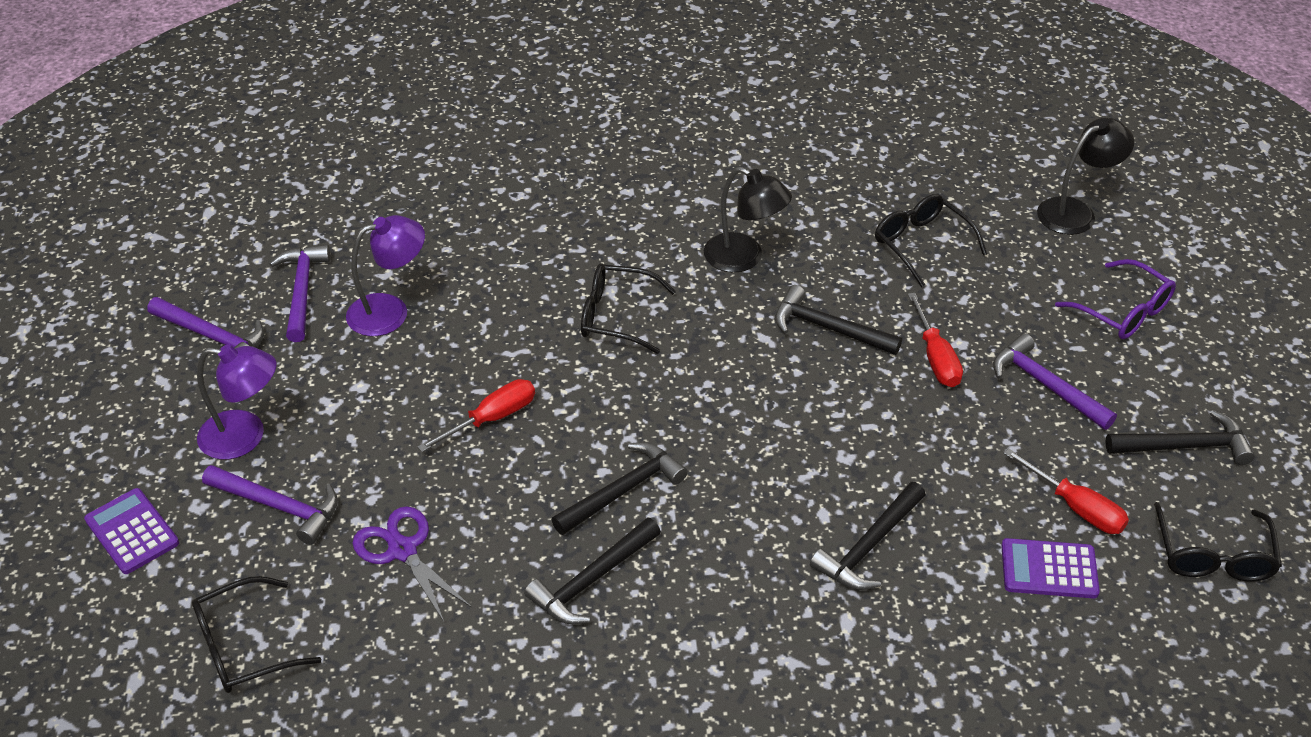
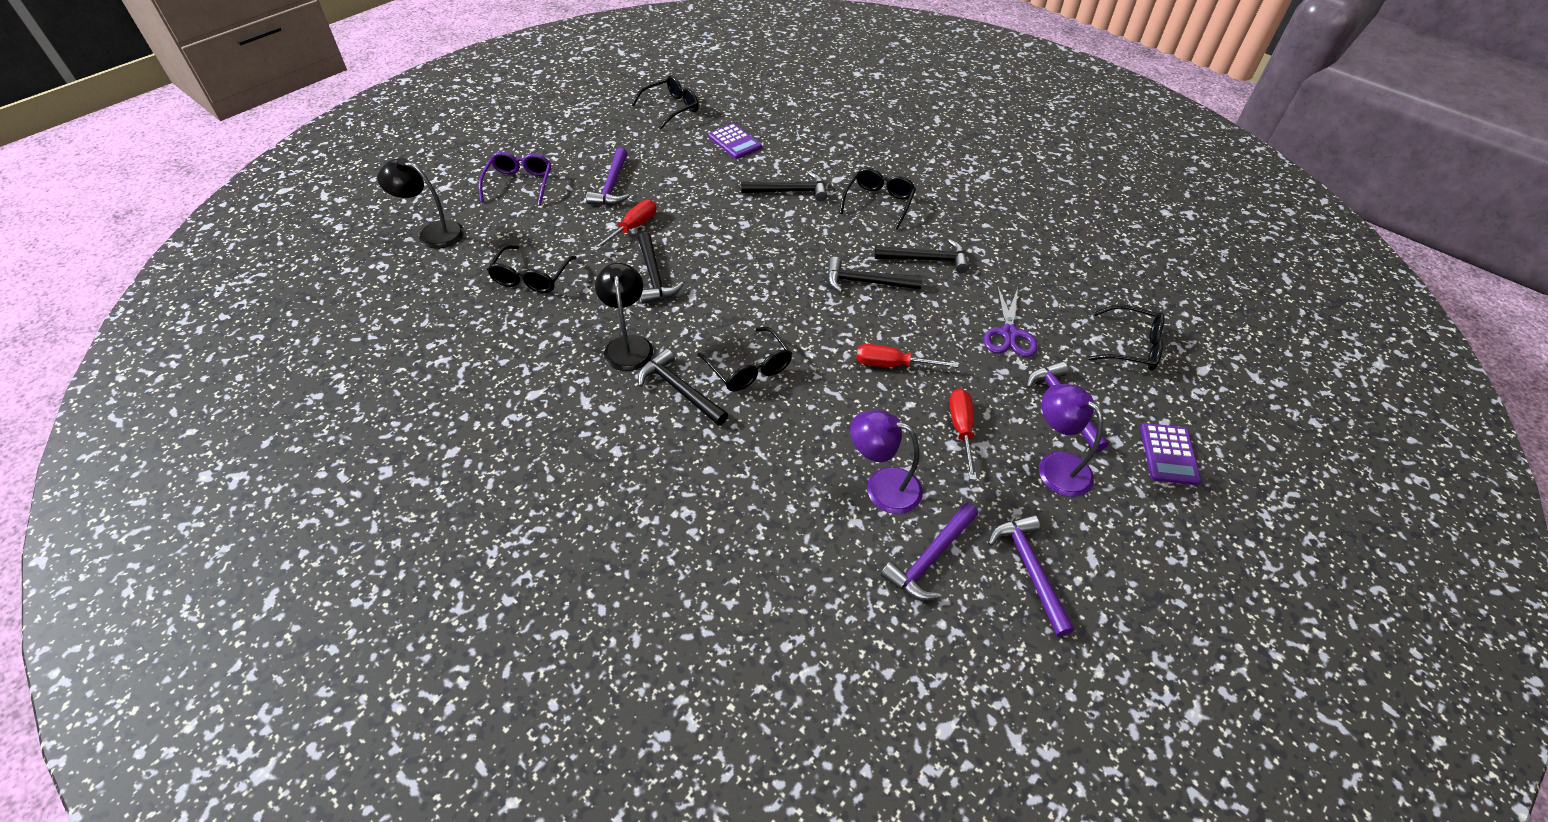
camera: 135 degrees left, 5 degrees up
(748, 624) = (878, 203): none -> black glasses
(1076, 507) = (688, 148): red screwdriver -> red screwdriver (961, 429)
(1185, 446) = (609, 134): black hammer -> black hammer (679, 390)

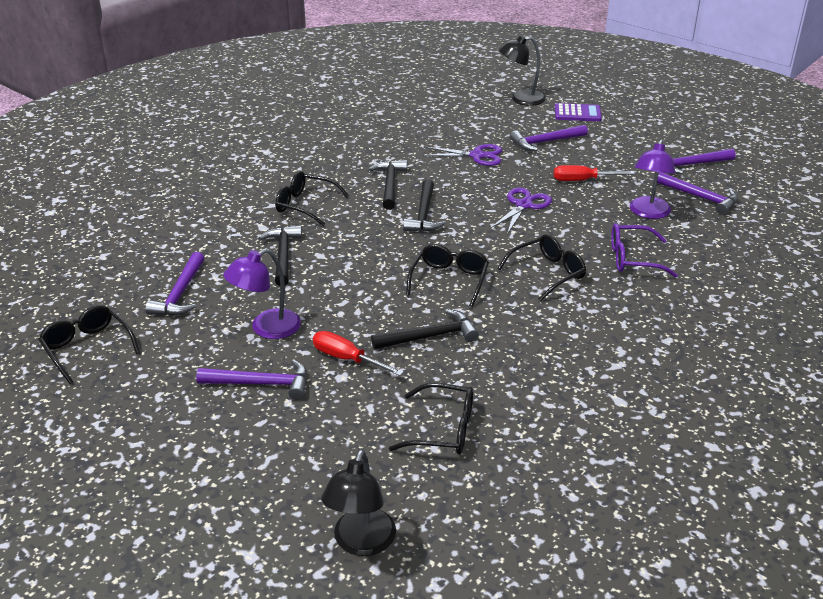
camera: 90 degrees left, 15 degrees down
(519, 184) = (250, 471): purple glasses -> purple glasses (633, 259)
(628, 345) = (535, 345): black lamp -> black lamp (521, 99)
(679, 390) = (585, 309): black hammer -> none
(735, 142) = (180, 294): purple calculator -> purple hammer
(892, 364) = (524, 205): red screwdriver -> purple scissors
(1056, 466) = (602, 149): purple lamp -> purple lamp (267, 328)
(1130, 346) = (480, 114): black glasses -> black glasses (449, 280)

